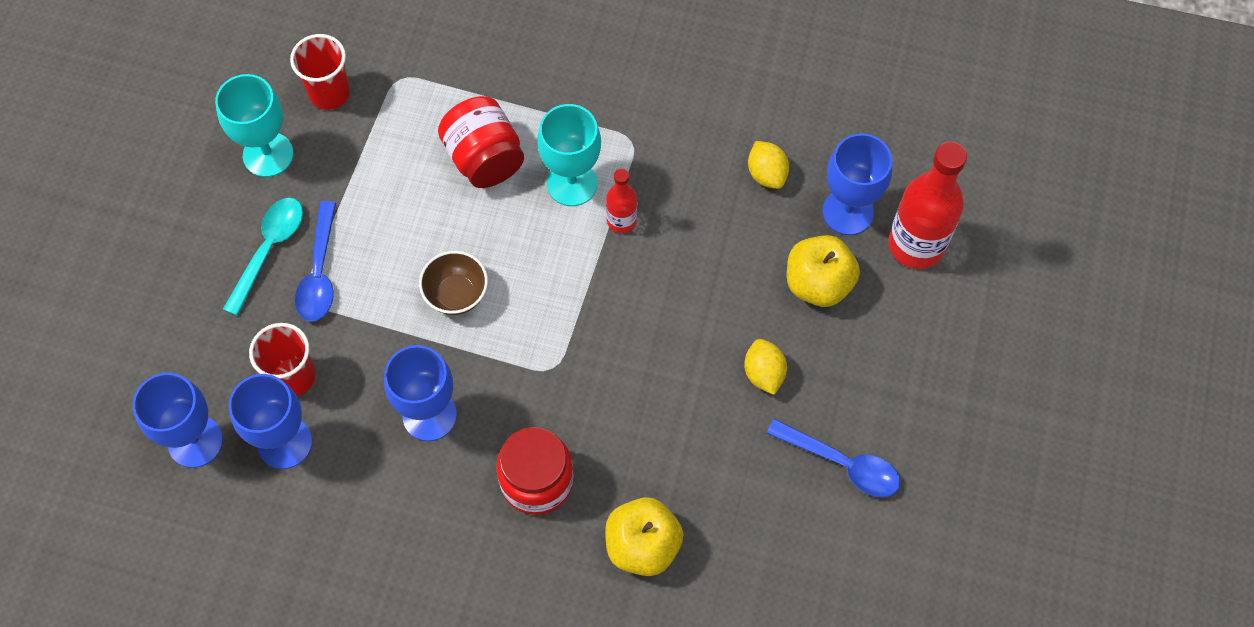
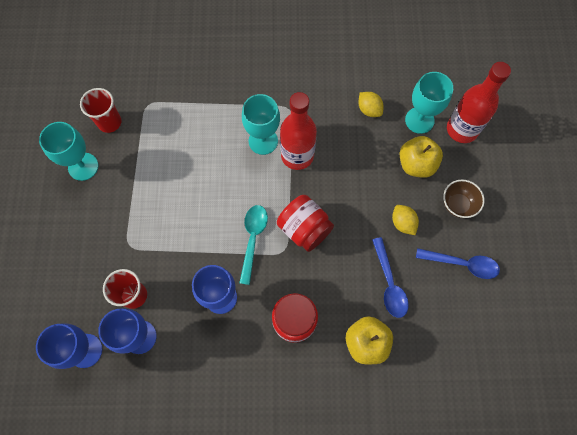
camera: 15 degrees left, 5 degrees up
(269, 250) = (99, 223): turquoise spoon -> turquoise spoon (253, 239)
(319, 272) = (132, 228): blue spoon -> blue spoon (389, 283)
(456, 295) = (216, 222): brown bowl -> brown bowl (458, 205)
(484, 158) = (209, 139): red jar -> red jar (304, 229)
(621, 221) = (297, 155): red bottle -> red bottle, size x1.90
(847, 212) = (419, 120): blue goblet -> turquoise goblet

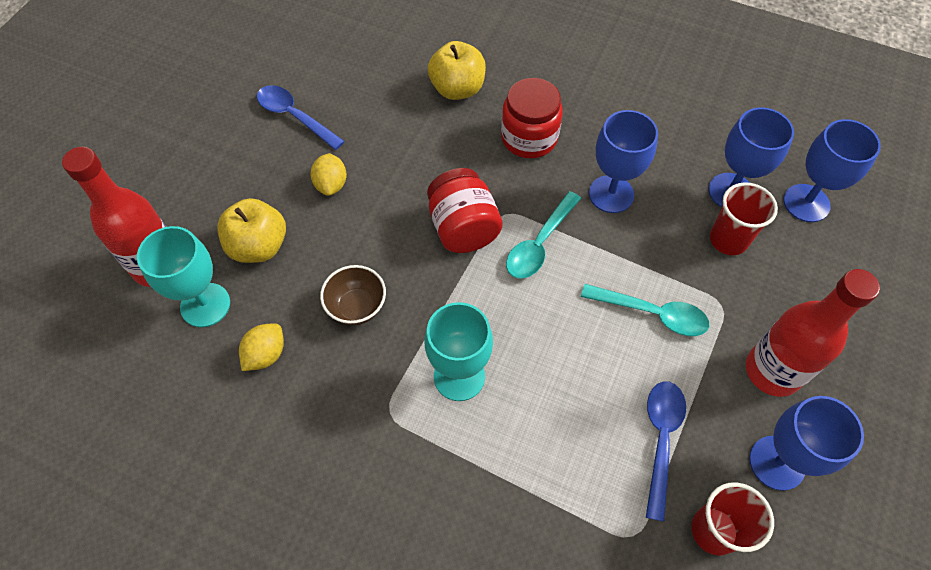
camera: 155 degrees left, 10 degrees down
(83, 166) = (777, 463): turquoise goblet -> blue goblet
(169, 222) = (652, 313): none -> turquoise spoon
(297, 155) = (418, 330): red bottle -> red bottle (772, 371)
(369, 110) = (266, 354): yellow lemon -> yellow lemon turned 45 degrees clockwise
(389, 283) = (394, 131): blue spoon -> blue spoon (661, 440)
(458, 205) = (246, 177): brown bowl -> brown bowl (357, 307)

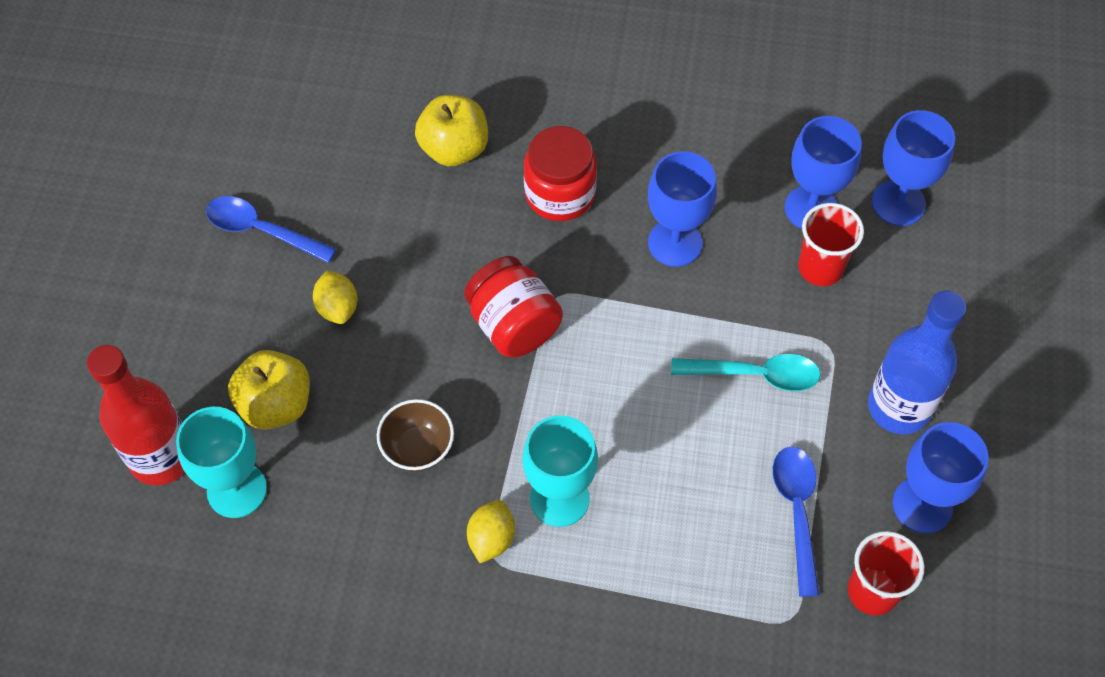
camera: 15 degrees left, 0 degrees up
(266, 354) = (330, 529): yellow lemon -> yellow lemon (491, 539)
(539, 243) = (608, 323): turquoise spoon -> none
(772, 371) = (899, 407): red bottle -> blue bottle

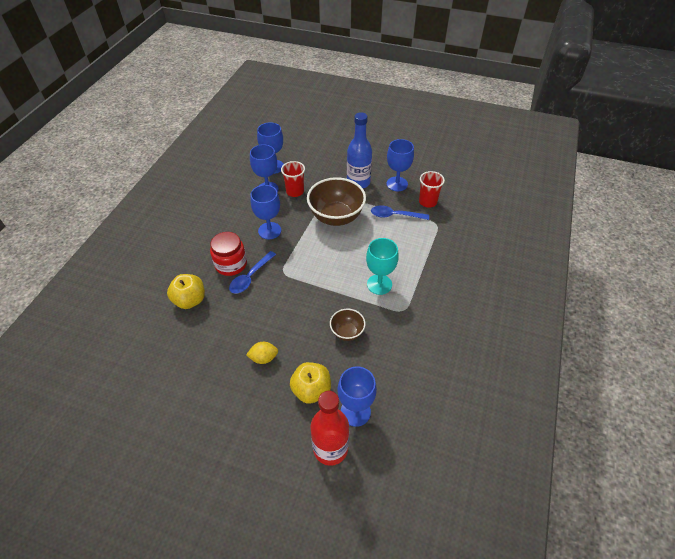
camera: 80 degrees left, 10 degrees down
(237, 490) = (355, 412): turquoise goblet -> blue goblet
(262, 230) = (206, 389): blue spoon -> blue spoon (250, 277)
(491, 539) = (394, 310): yellow lemon -> none
(513, 325) = (293, 289): red jar -> none
(755, 375) = (336, 217): turquoise spoon -> brown bowl

